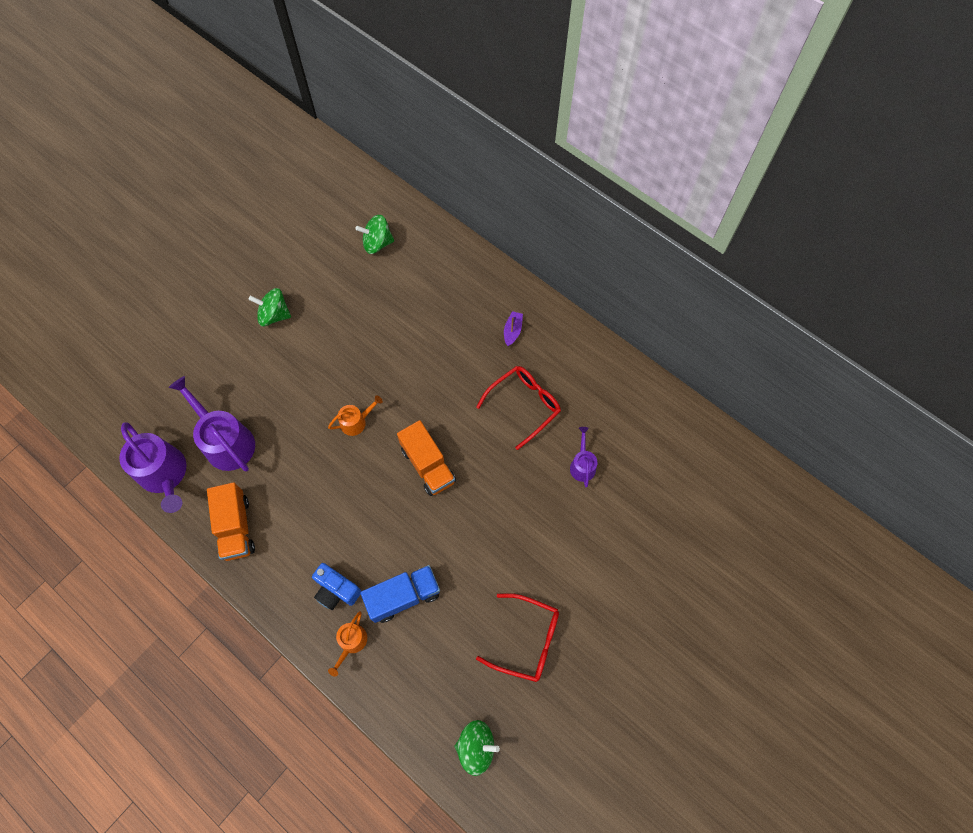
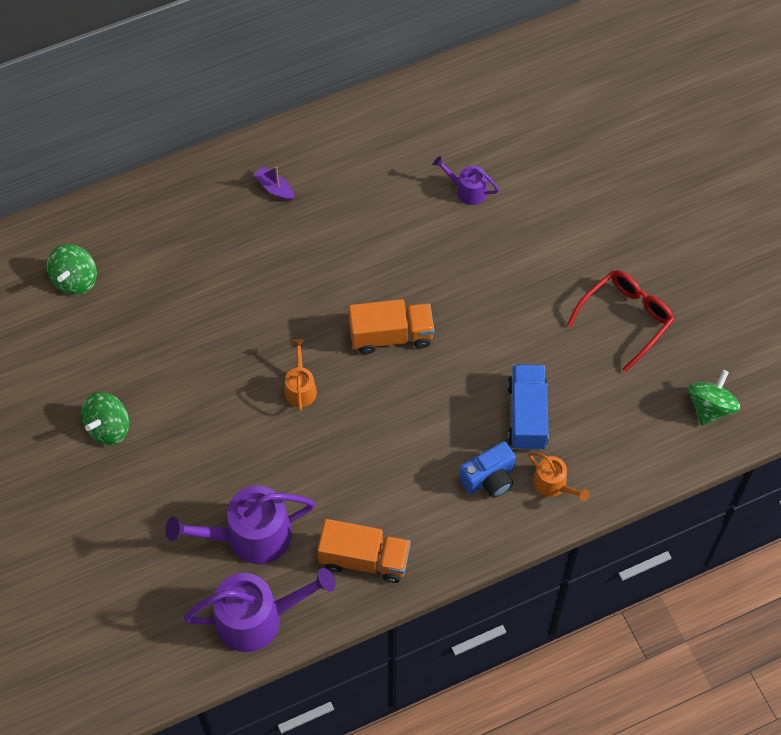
camera: 65 degrees left, 5 degrees down
(524, 405) = (370, 214): red glasses -> none

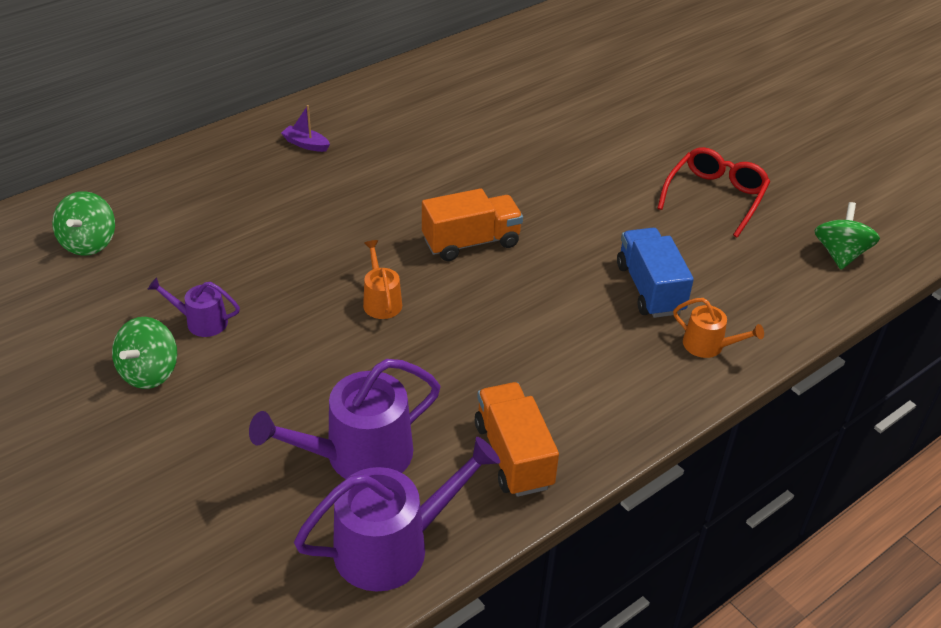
camera: 15 degrees left, 20 degrees down
(364, 559) = (513, 455): orange truck -> orange truck turned 105 degrees counterclockwise
(467, 190) = (509, 123): purple watering can -> purple watering can (201, 322)
(489, 479) = (633, 351): blue camera -> none

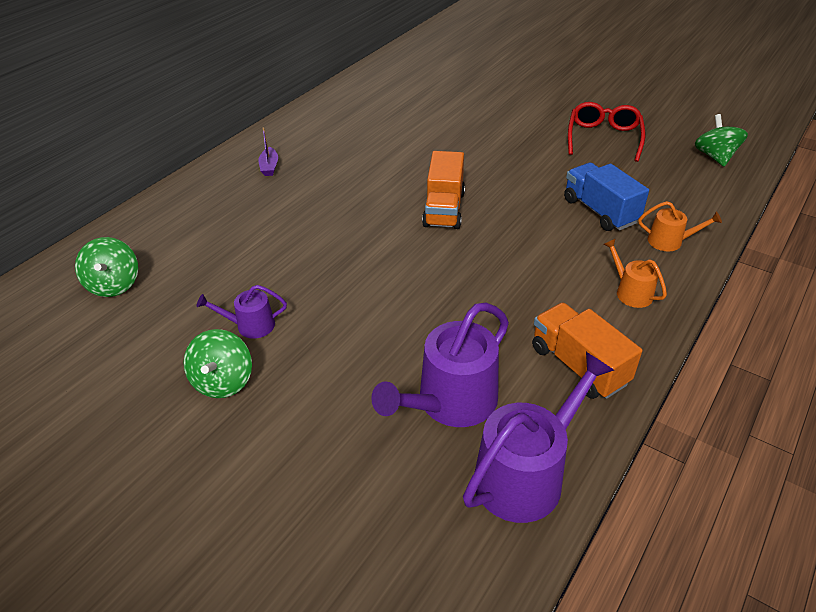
camera: 15 degrees left, 0 degrees up
(306, 144) = (269, 167): purple boat -> purple boat turned 105 degrees counterclockwise
(381, 301) = (398, 270): orange watering can -> orange watering can (630, 292)
(471, 242) = (444, 209): orange truck -> orange truck turned 135 degrees clockwise

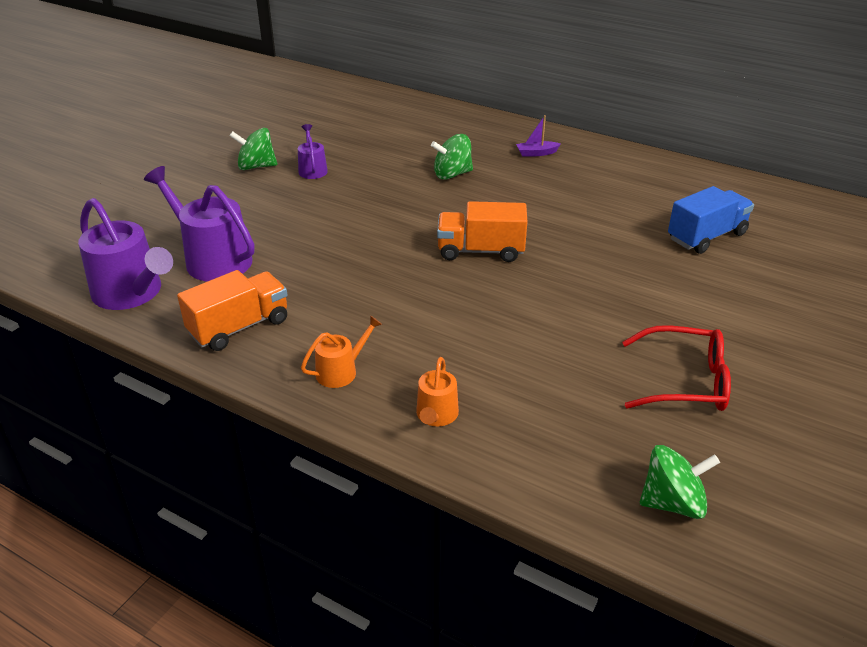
camera: 85 degrees right, 5 degrees down
(114, 284) = (362, 115): green spinning top -> green spinning top (452, 174)
(600, 211) = (494, 362): blue truck -> blue truck (706, 236)

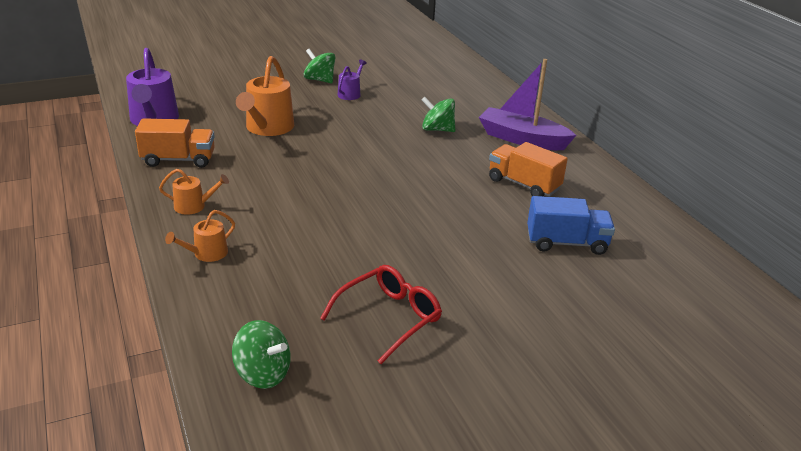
camera: 35 degrees right, 5 degrees down
(212, 259) = (219, 120): purple watering can -> none
(283, 244) = (268, 128): none -> orange watering can
(480, 251) = (381, 181): orange truck -> orange truck (523, 184)
(536, 153) = (522, 139): purple boat -> purple boat, size x2.40
(685, 381) = (389, 317): red glasses -> red glasses turned 90 degrees counterclockwise

